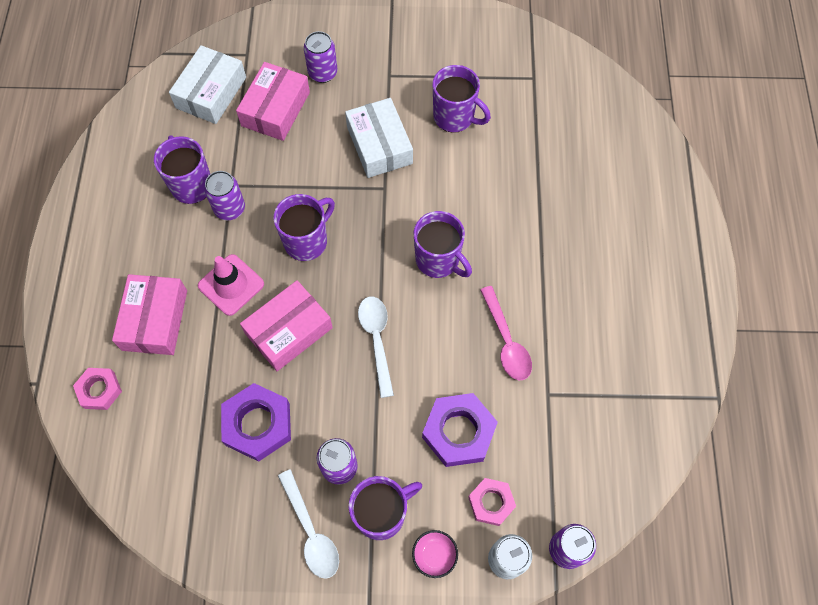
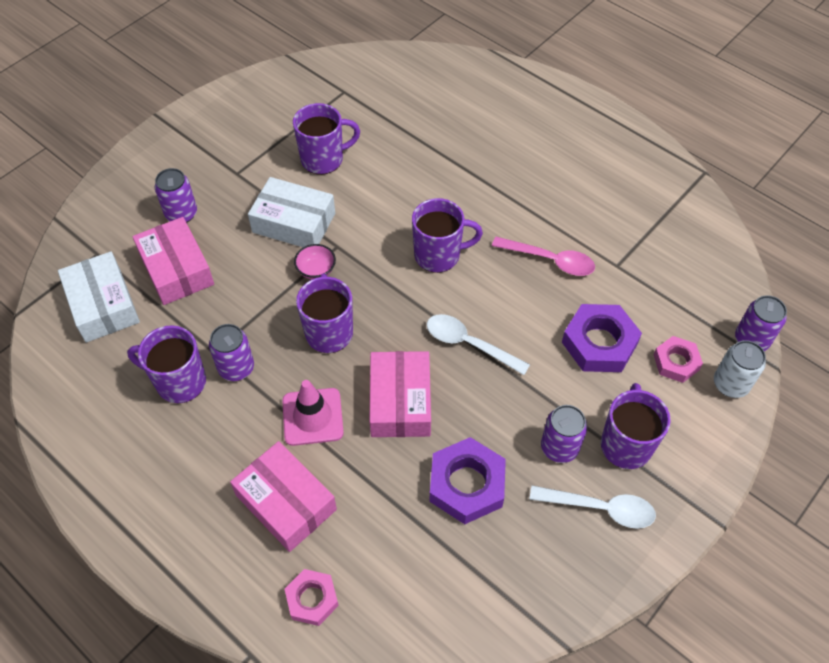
camera: 50 degrees left, 10 degrees down
(434, 555) = (690, 431): pink bowl -> pink bowl (316, 270)

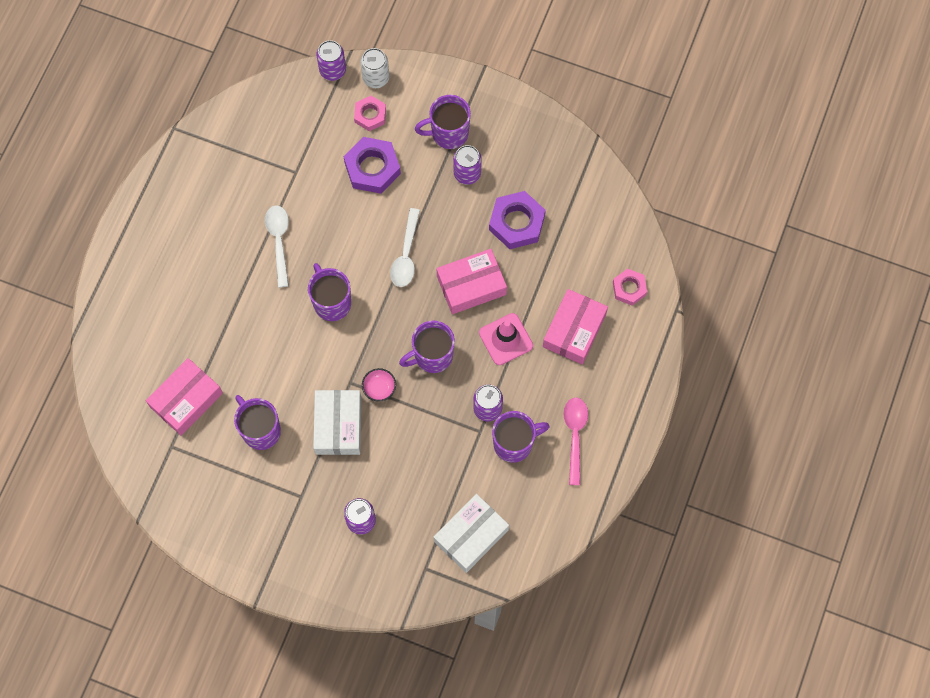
camera: 110 degrees left, 15 degrees up
(177, 269) = (417, 496): pink box -> pink box (186, 400)
(179, 382) = (514, 443): purple mug -> purple mug turned 105 degrees counterclockwise
(550, 260) = (308, 220): pink spoon -> pink spoon (575, 435)
(600, 508) = (501, 138): white spoon -> white spoon (279, 241)

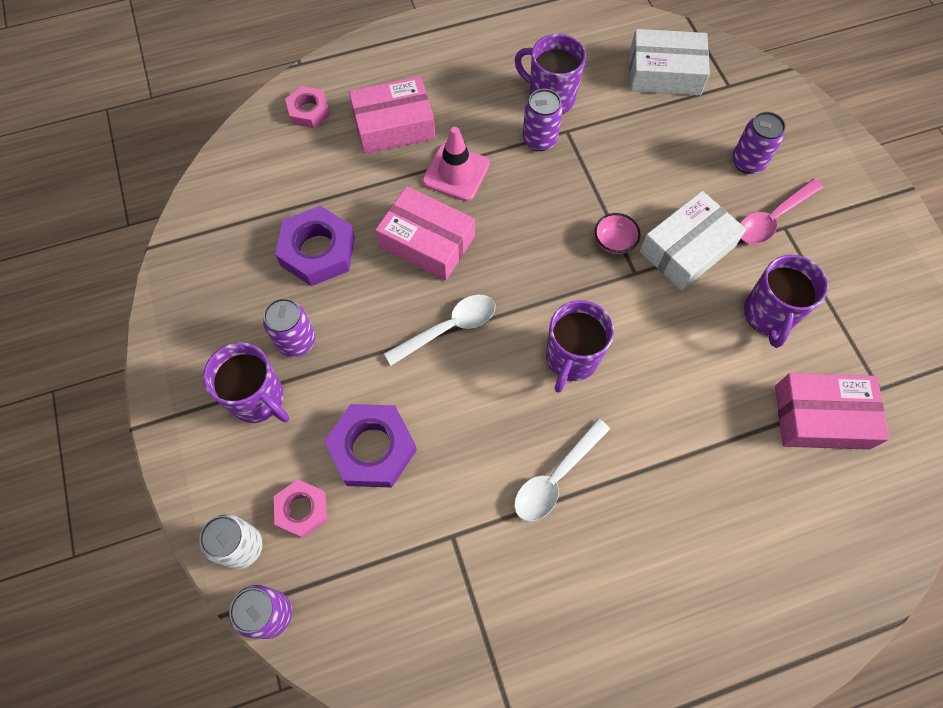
camera: 130 degrees left, 5 degrees down
(432, 356) = (535, 221): purple mug -> none
(575, 435) = (496, 60): pink spoon -> pink spoon (772, 218)

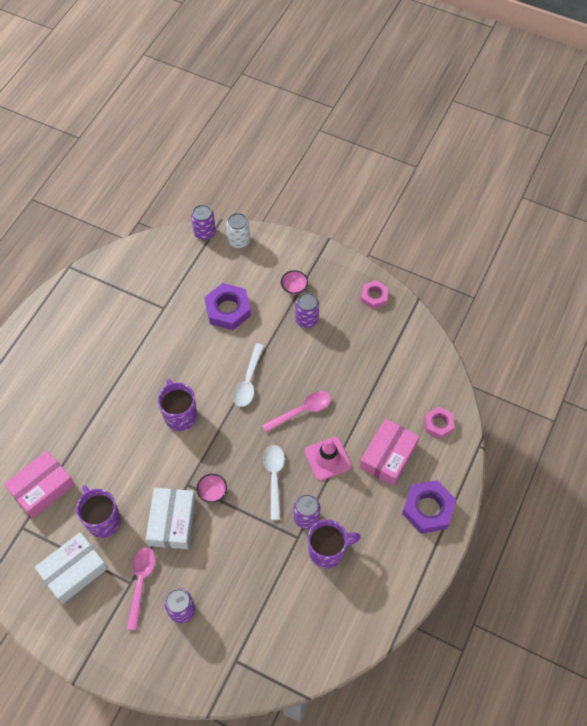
camera: 135 degrees right, 5 degrees down
(258, 399) = (294, 287): purple mug -> pink bowl
(302, 510) = (231, 269): pink nut -> pink nut (374, 296)
(317, 251) = (345, 362): purple nut -> purple nut (428, 509)
(427, 241) = (302, 411): pink box -> pink spoon
(555, 477) = (142, 362): white spoon -> white spoon (274, 477)
(664, 73) = (281, 633): white box -> white box (74, 571)

